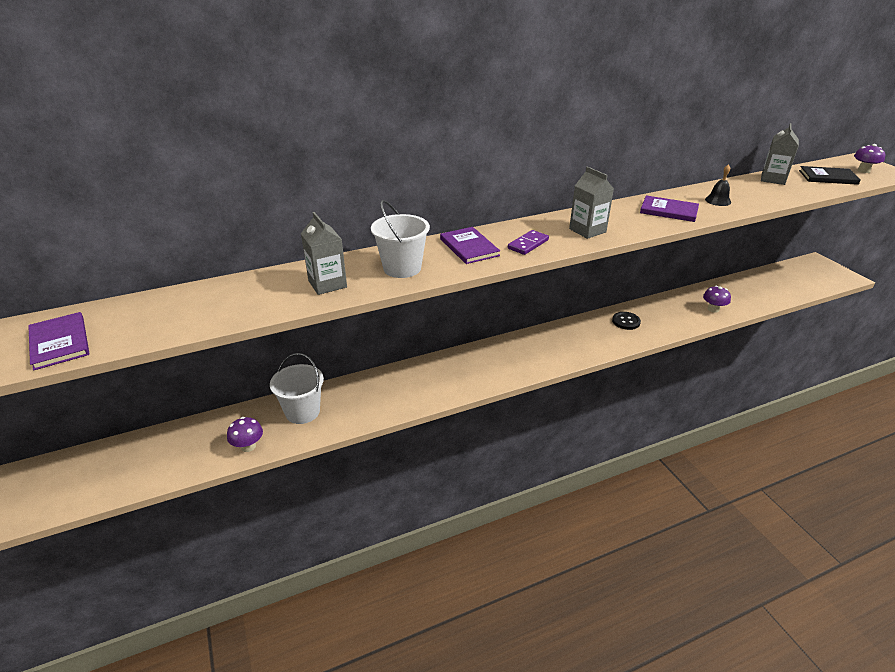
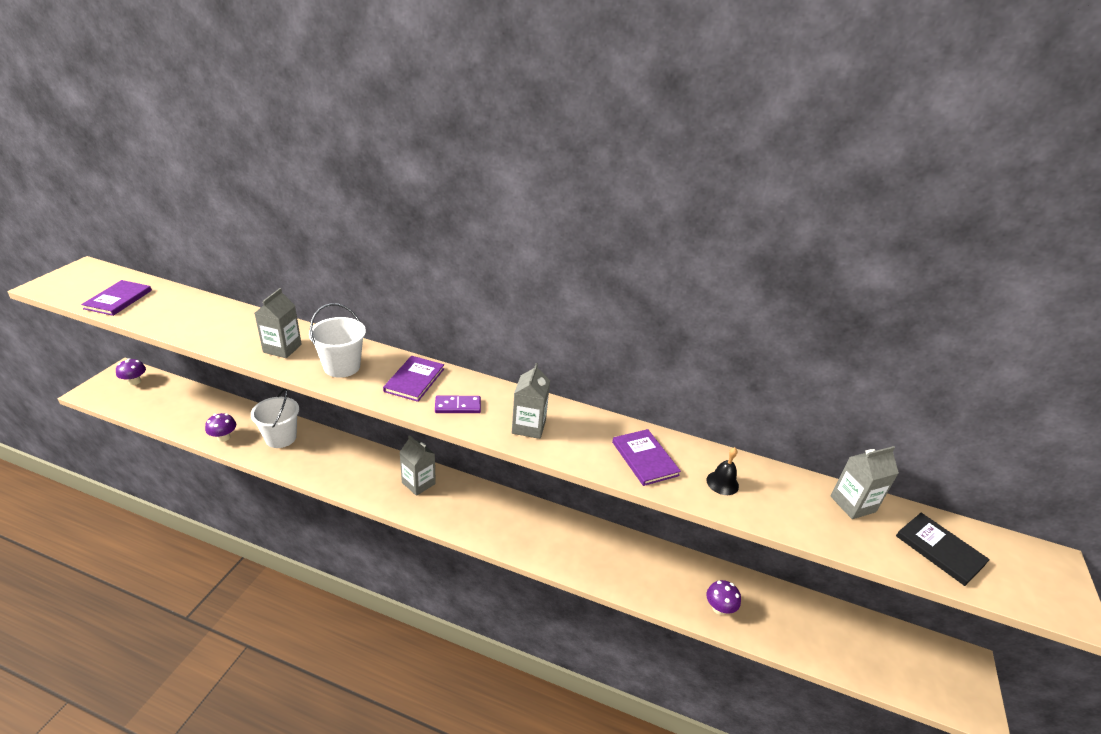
camera: 40 degrees right, 0 degrees up
(462, 365) = (418, 483): none -> grey carton
(626, 321) = (607, 550): black button -> none
(863, 170) = (1023, 577): purple mushroom -> purple mushroom (134, 381)

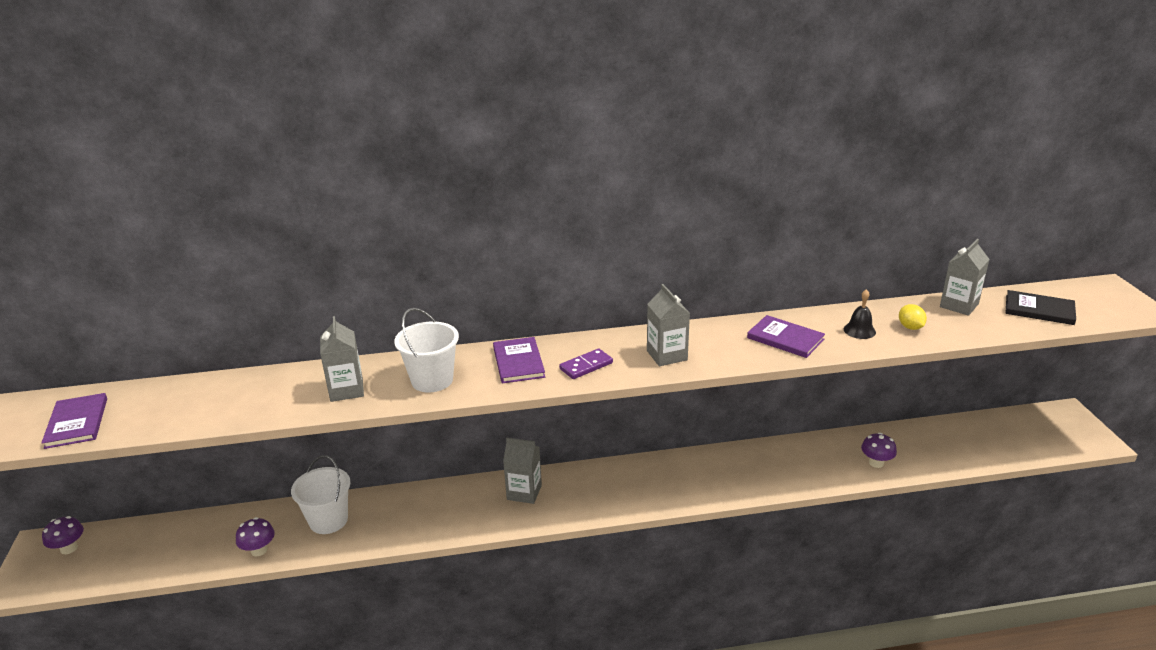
camera: 25 degrees left, 5 degrees down
(776, 503) = (910, 327): none -> yellow lemon

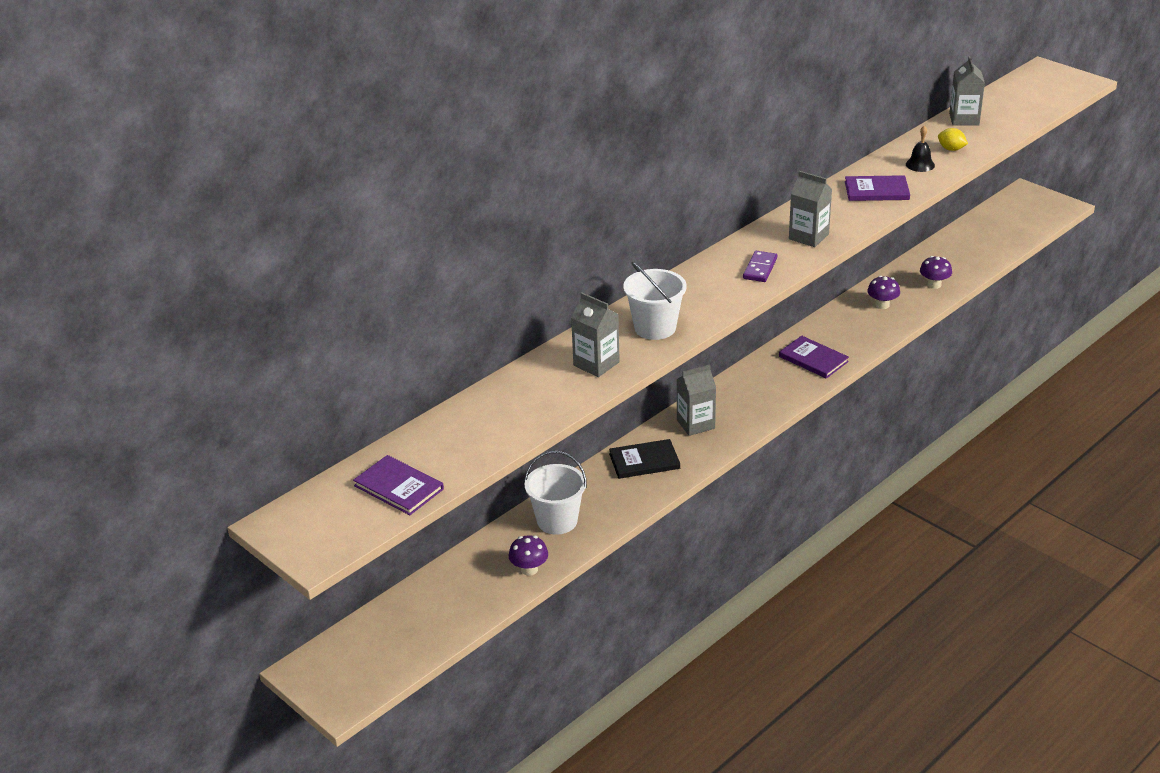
camera: 35 degrees left, 5 degrees up
(69, 548) = (340, 657): purple mushroom -> purple mushroom (882, 305)
(518, 362) = (702, 287): purple book -> purple book (813, 359)
(1039, 310) = (1019, 104): black book -> black book (644, 461)

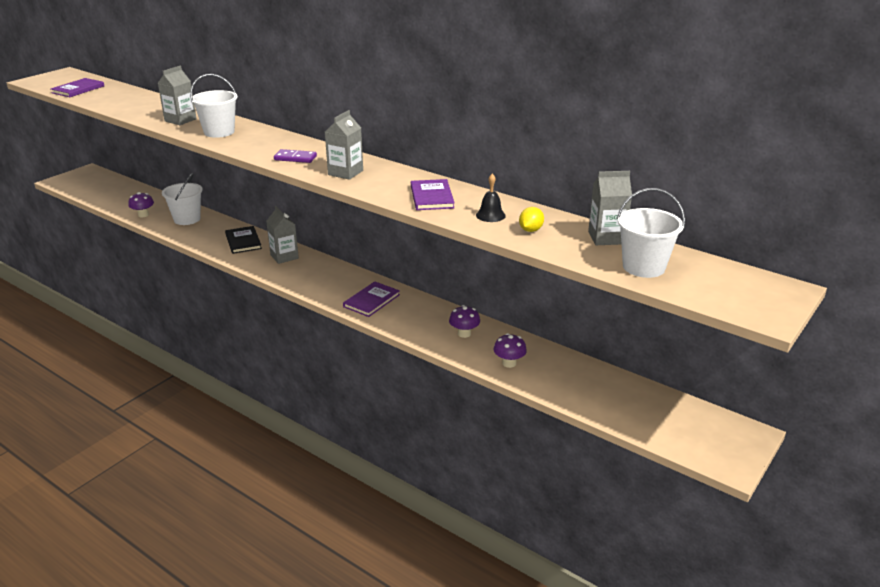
camera: 80 degrees right, 5 degrees down
(1016, 112) = (643, 267): none -> white bucket

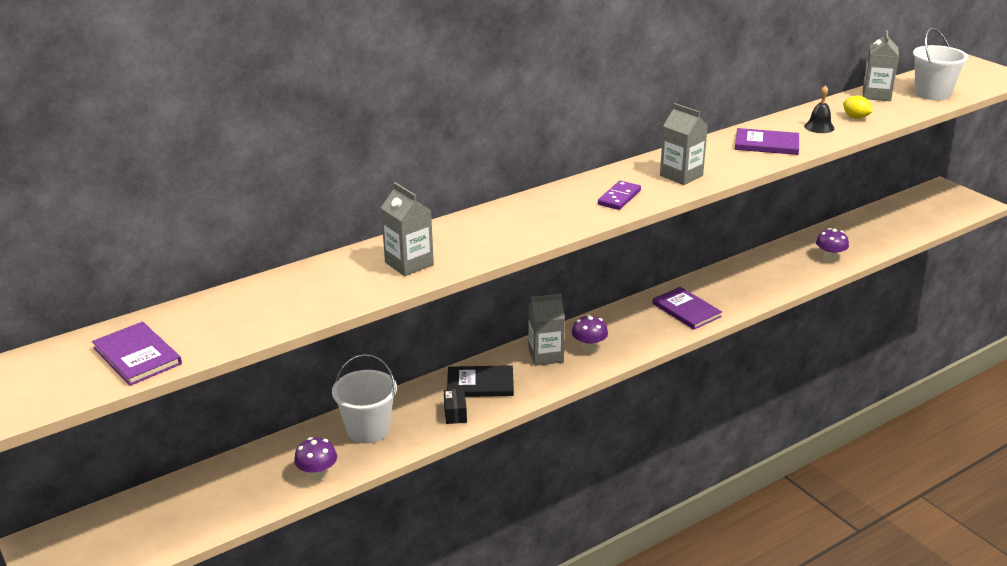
camera: 70 degrees left, 0 degrees up
(208, 239) = (455, 413): none -> black box
(219, 132) = (486, 238): white bucket -> none
(464, 333) = (772, 270): purple mushroom -> purple mushroom (589, 348)

